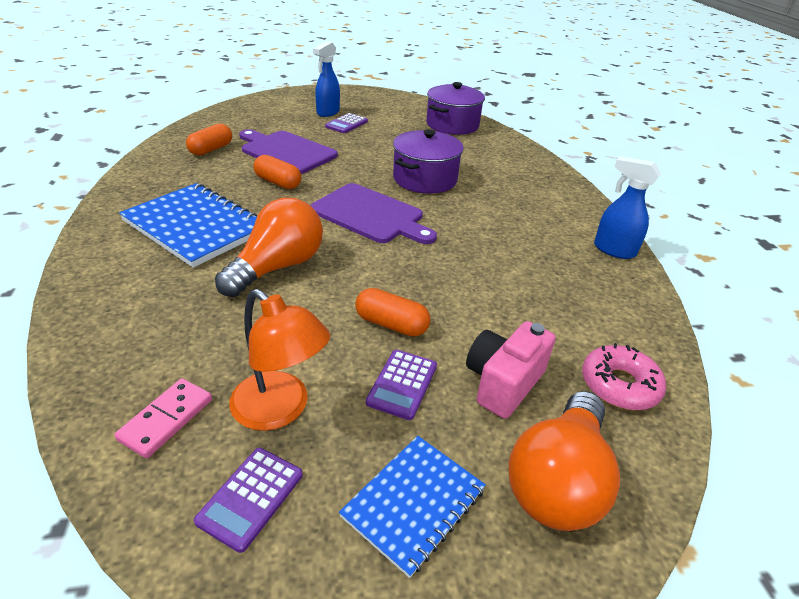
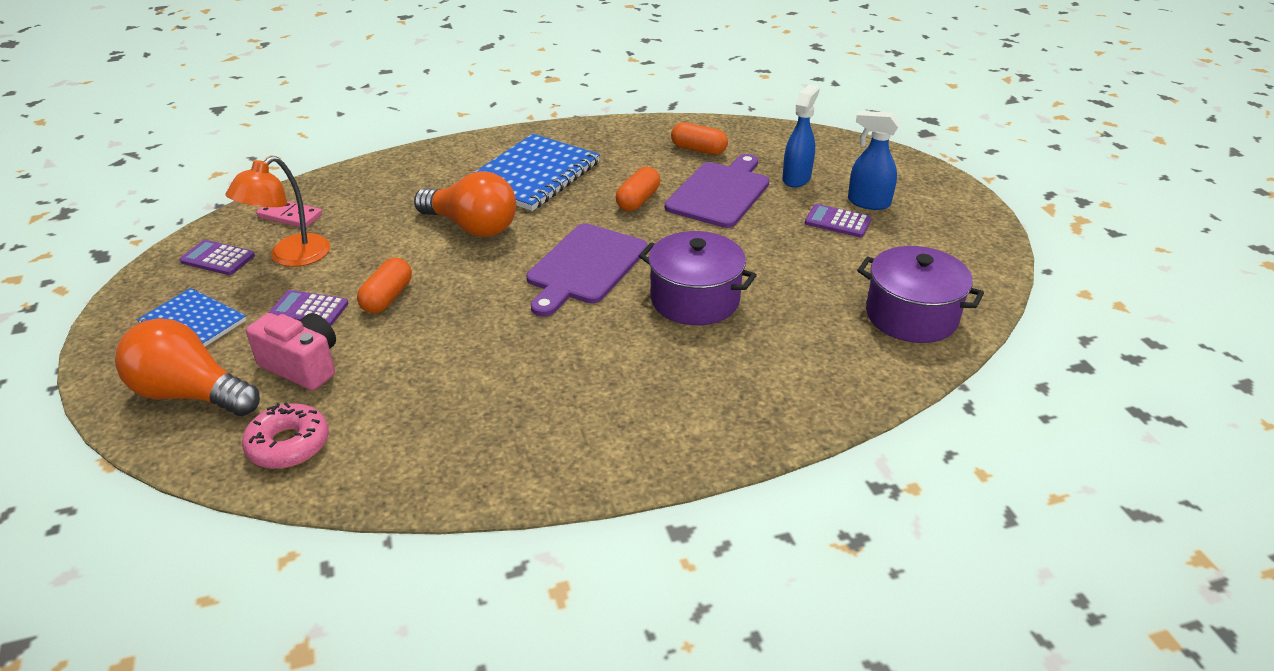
camera: 85 degrees right, 0 degrees up
(613, 250) = (549, 474): blue spray bottle -> blue spray bottle (796, 178)

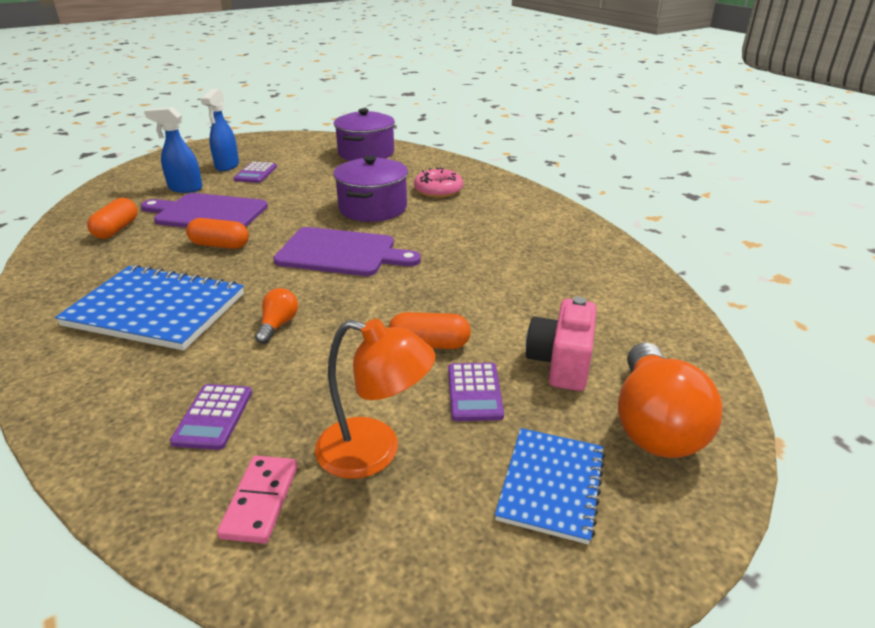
camera: 105 degrees left, 5 degrees down
(218, 258) = (400, 537): purple calculator -> purple calculator (213, 417)
(288, 445) = (653, 335): pink donut -> pink donut (438, 190)
(472, 227) = (278, 325): orange light bulb -> orange light bulb, size x0.48

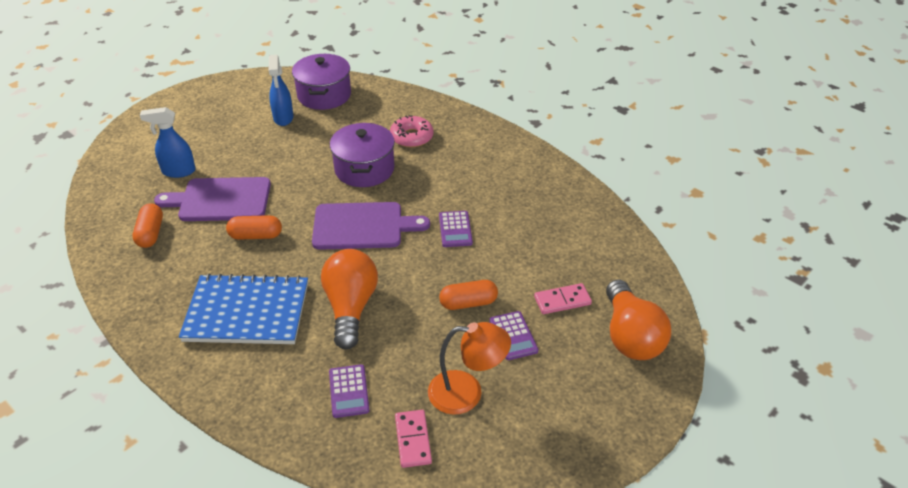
camera: 15 degrees left, 10 degrees up
(227, 166) = (199, 134): blue spray bottle -> blue spray bottle (283, 118)
(256, 173) = (233, 140): purple calculator -> purple calculator (455, 229)
(278, 325) = (350, 307): orange light bulb -> orange light bulb, size x2.10
(551, 485) = (580, 391): blue notebook -> none
(561, 363) = (562, 301): pink camera -> pink domino

